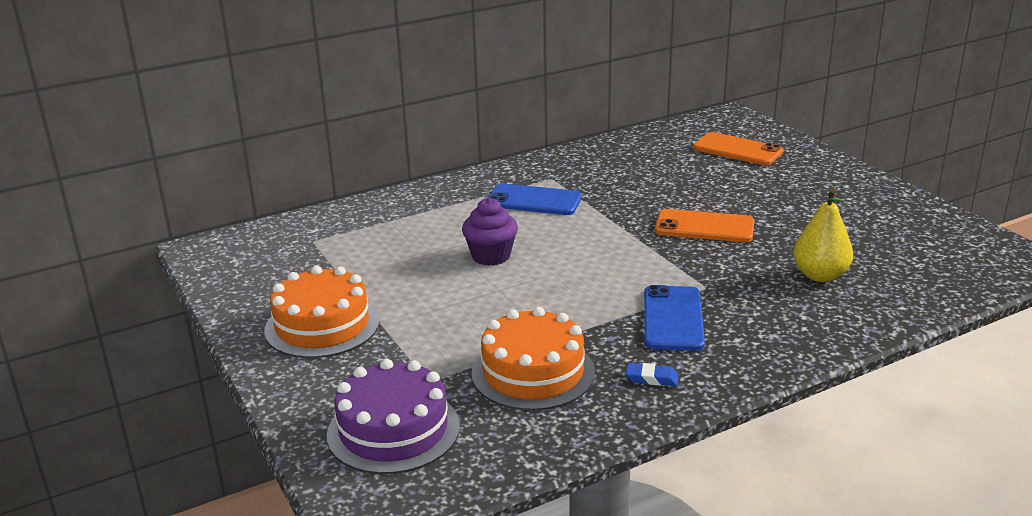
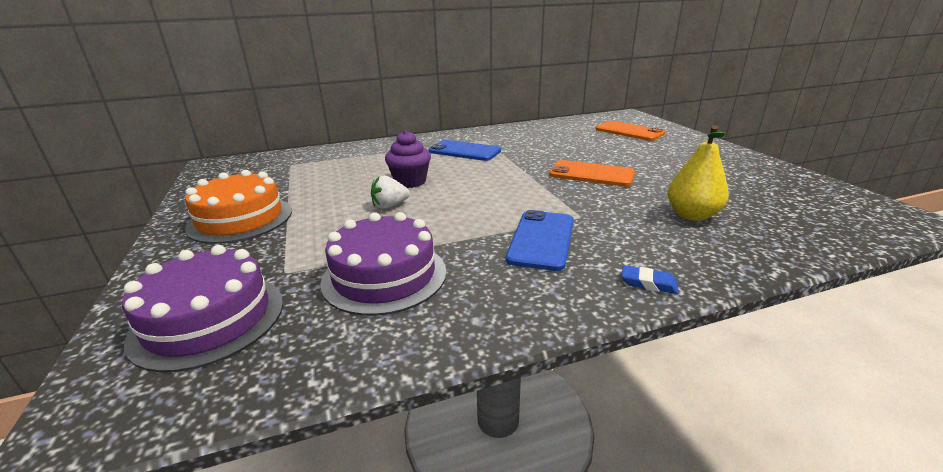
camera: 10 degrees right, 0 degrees up
(487, 292) = (390, 206): none -> white strawberry
(533, 372) = (384, 276): orange cake -> purple cake
(652, 378) = (499, 294): blue eraser -> blue eraser (648, 283)

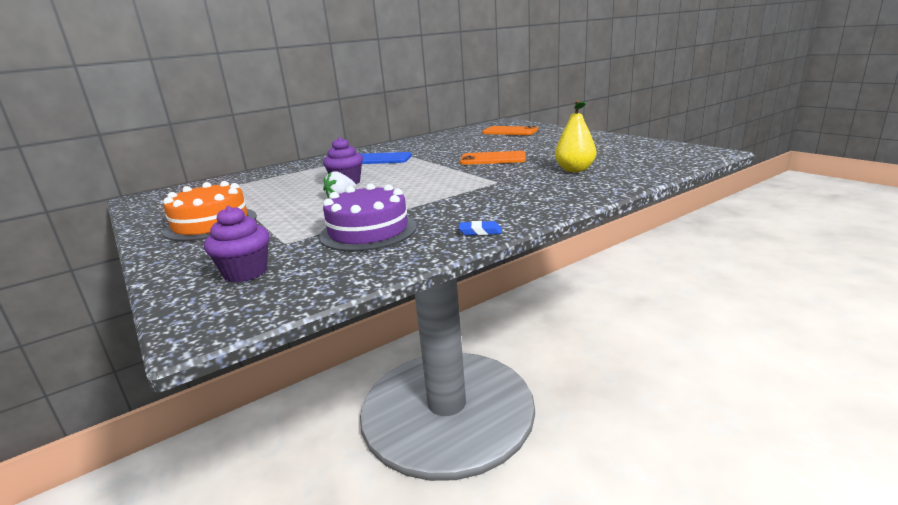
camera: 15 degrees left, 5 degrees down
(209, 319) = (245, 273): purple cake -> purple cupcake
(541, 239) = (475, 196): blue phone -> none
(648, 283) = (558, 204): blue eraser -> blue eraser (480, 232)

